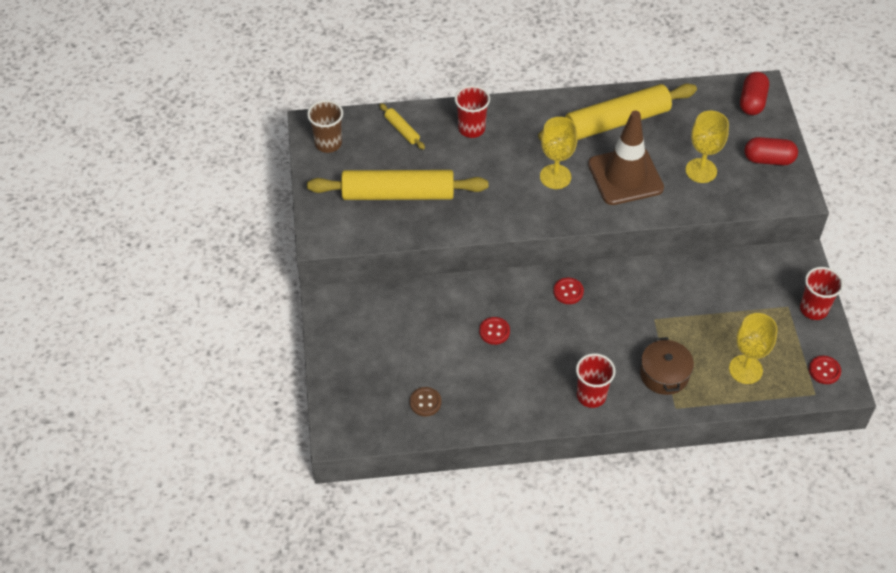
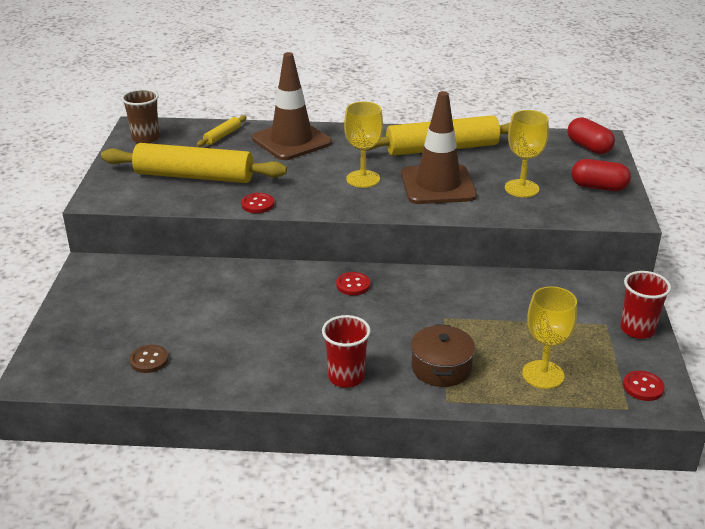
camera: 10 degrees right, 20 degrees down
(402, 130) = (222, 136): yellow rolling pin -> yellow rolling pin turned 60 degrees clockwise
(471, 129) = (291, 141): red cup -> brown traffic cone
(494, 331) = (257, 308): red button -> red button (257, 204)
(752, 102) = (589, 147): red capsule -> red capsule turned 60 degrees counterclockwise

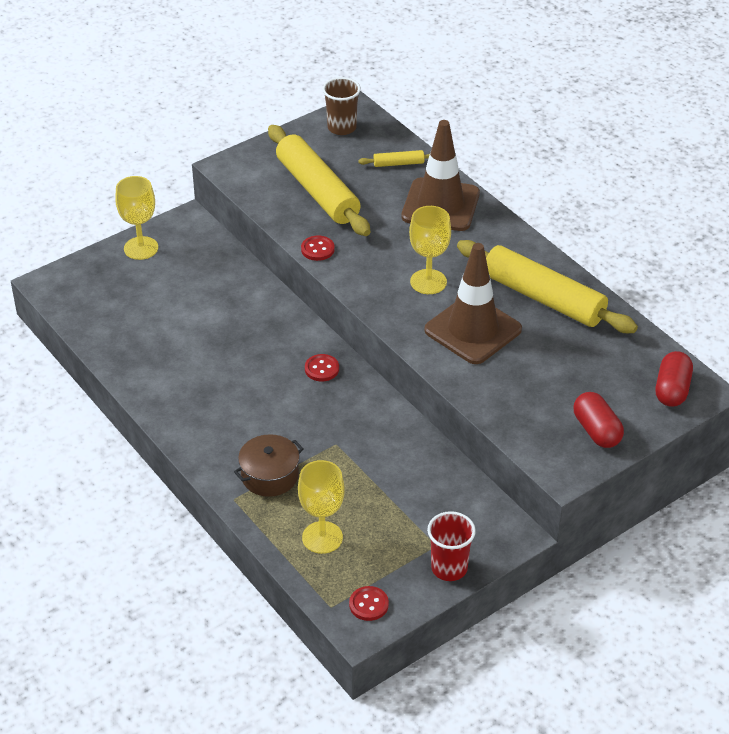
camera: 50 degrees right, 10 degrees up
(149, 360) = (119, 323): brown button -> none
(346, 377) = (205, 431): red cup -> none
(521, 188) = (531, 383): yellow goblet -> yellow goblet (141, 248)

